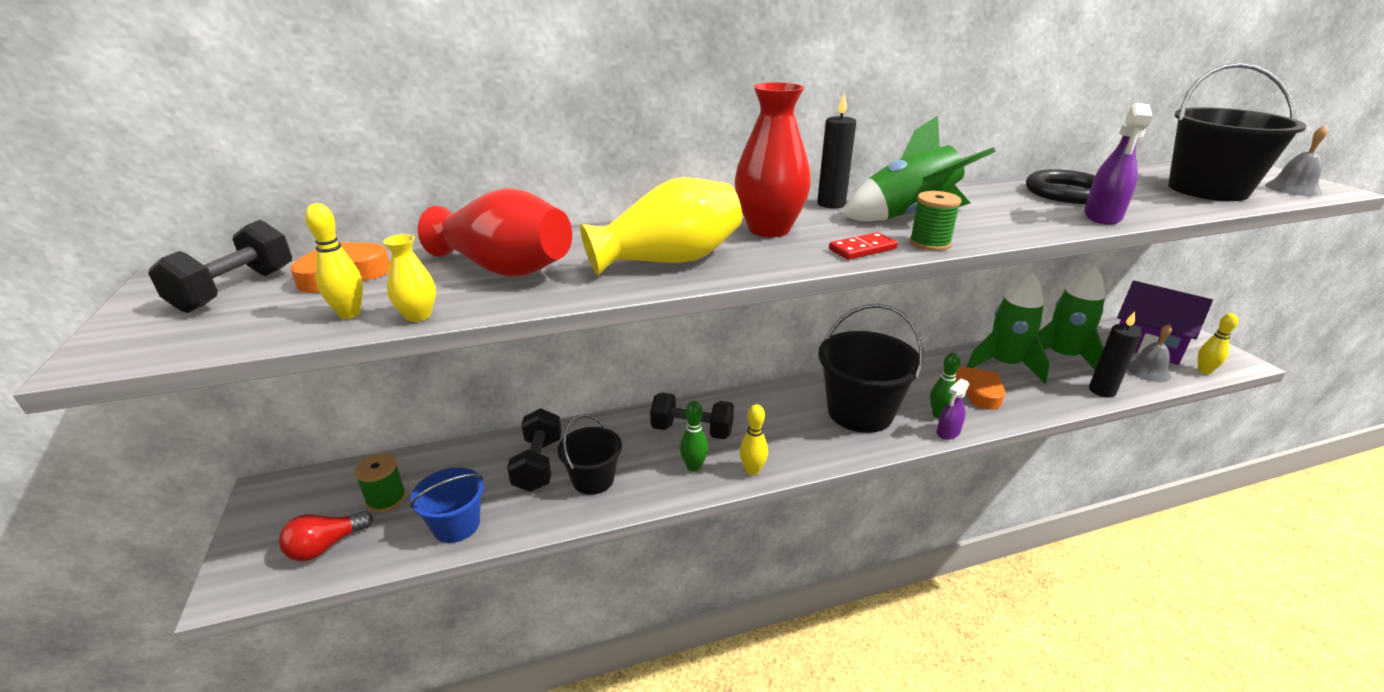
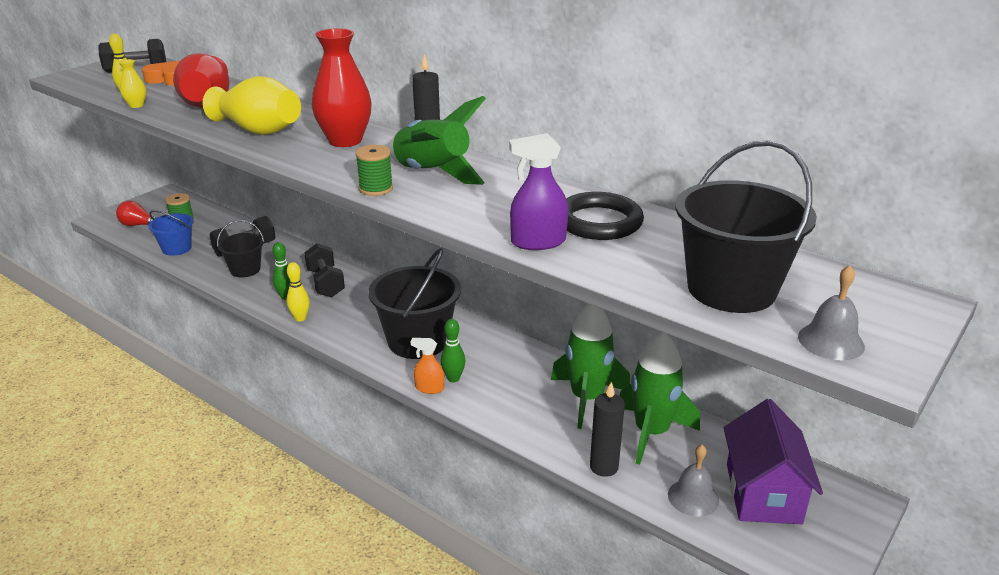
camera: 55 degrees right, 0 degrees up
(862, 249) = (338, 171): red domino -> none
(948, 432) = (429, 388): purple spray bottle -> orange spray bottle
(976, 392) = (514, 391): orange heart -> none
(1204, 371) = (749, 543): yellow bowling pin -> none

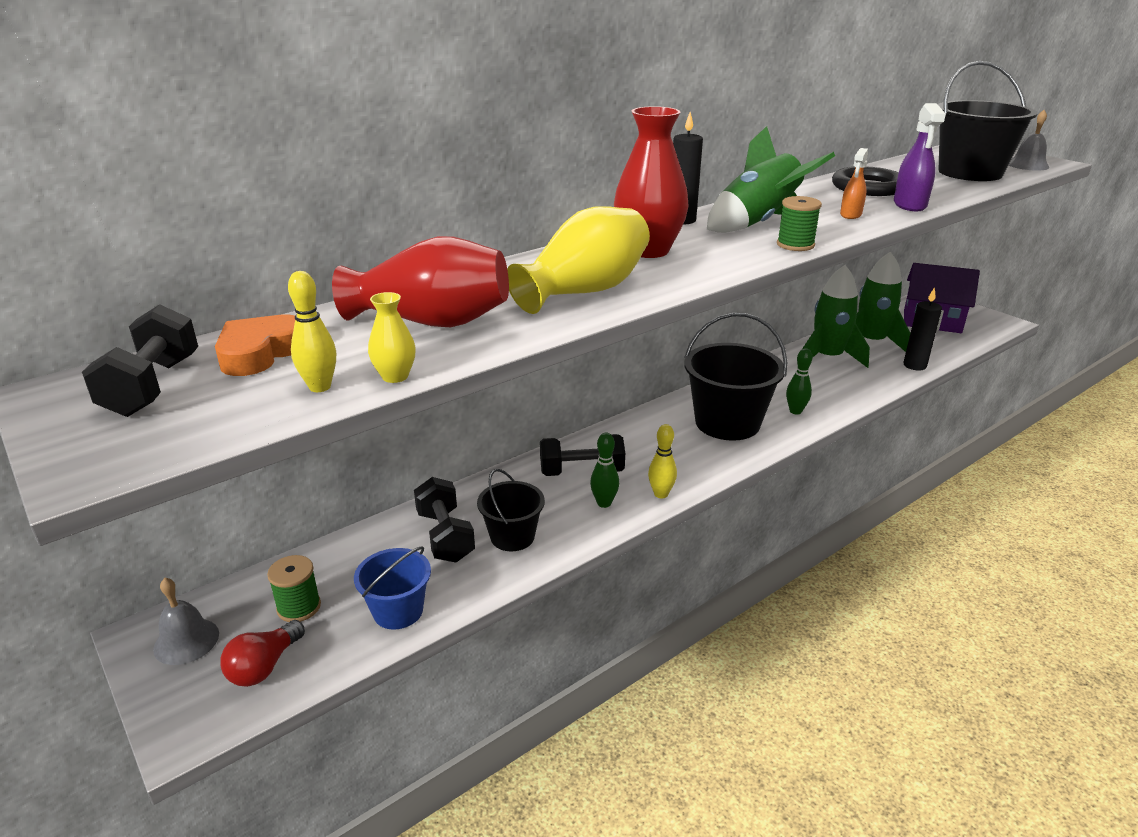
camera: 75 degrees left, 0 degrees up
(429, 388) = (811, 425): orange spray bottle -> orange spray bottle (850, 215)
(693, 497) = (941, 342): grey bell -> grey bell (186, 641)

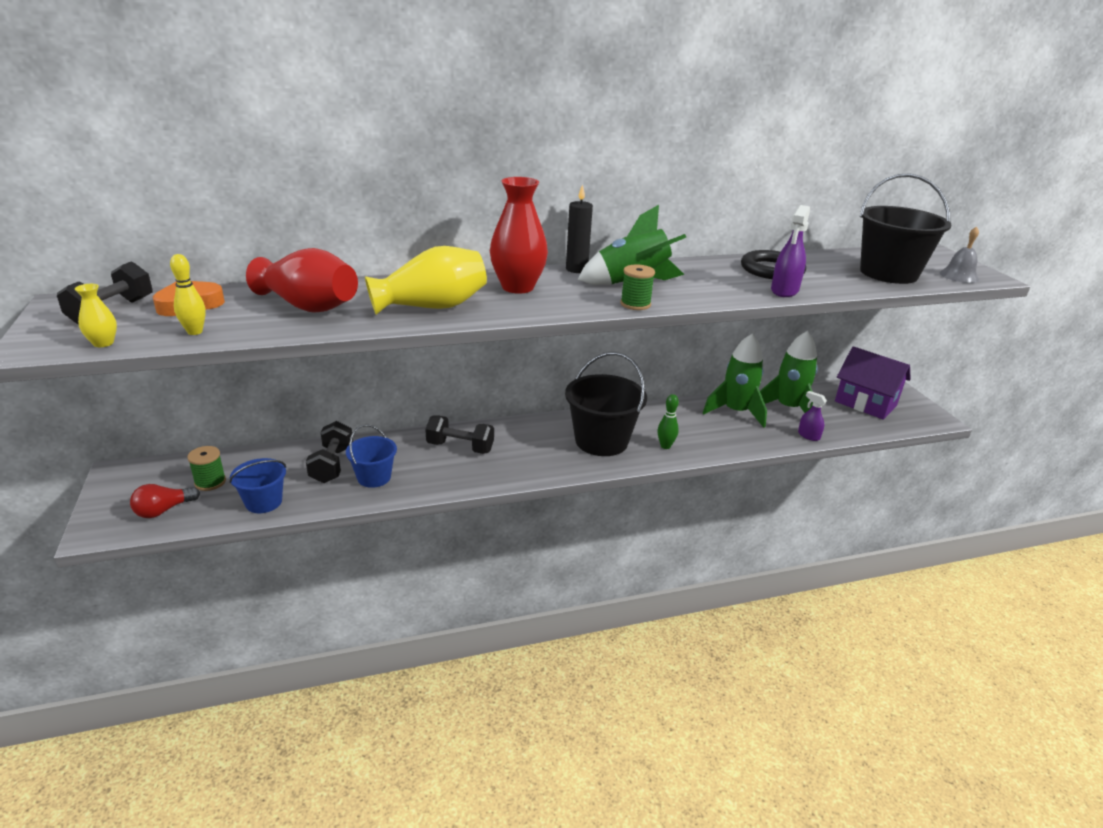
camera: 20 degrees right, 0 degrees up
(186, 641) = (135, 482): grey bell -> none
(395, 376) = (243, 335): yellow vase -> yellow vase (103, 343)
(512, 537) = (374, 477): black bucket -> blue bucket
(604, 503) = (455, 473): green bowling pin -> none
(661, 494) = (501, 478): yellow bowling pin -> none
(850, 215) = (719, 289): orange spray bottle -> none
(914, 365) = (808, 435): black candle -> purple spray bottle

